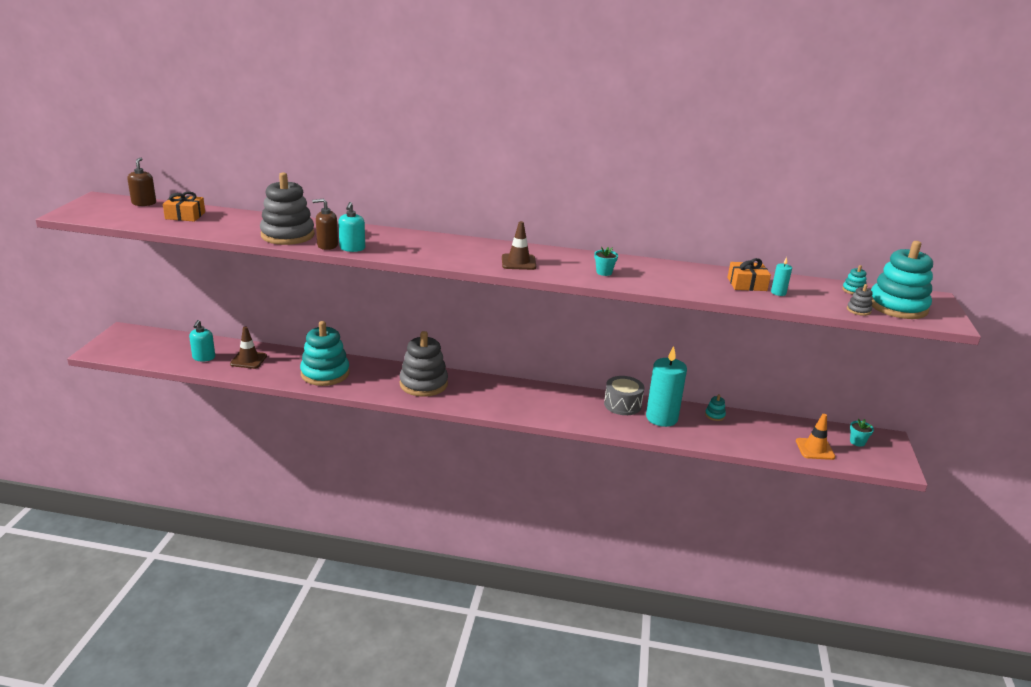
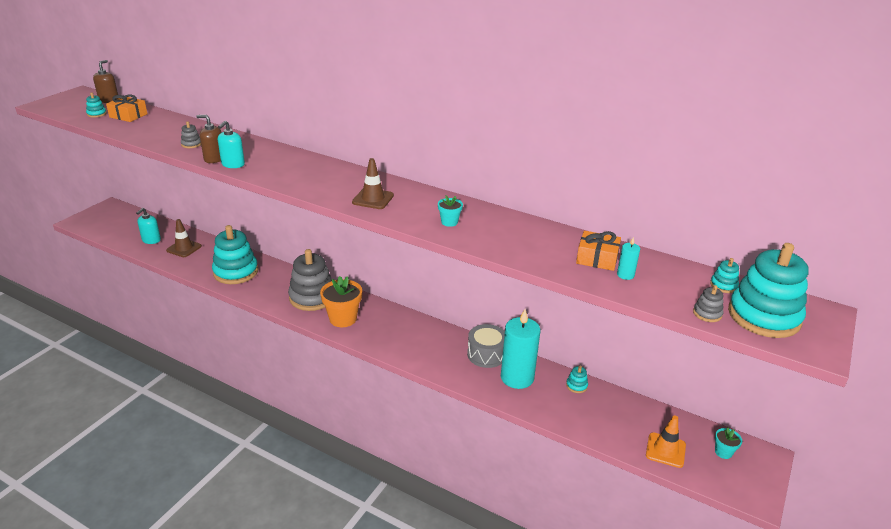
camera: 20 degrees right, 5 degrees up
(146, 217) = (96, 114): none -> turquoise stacking toy
(287, 235) = (191, 144): grey stacking toy -> grey stacking toy, size x0.40
(468, 397) = (343, 319): none -> orange flower pot

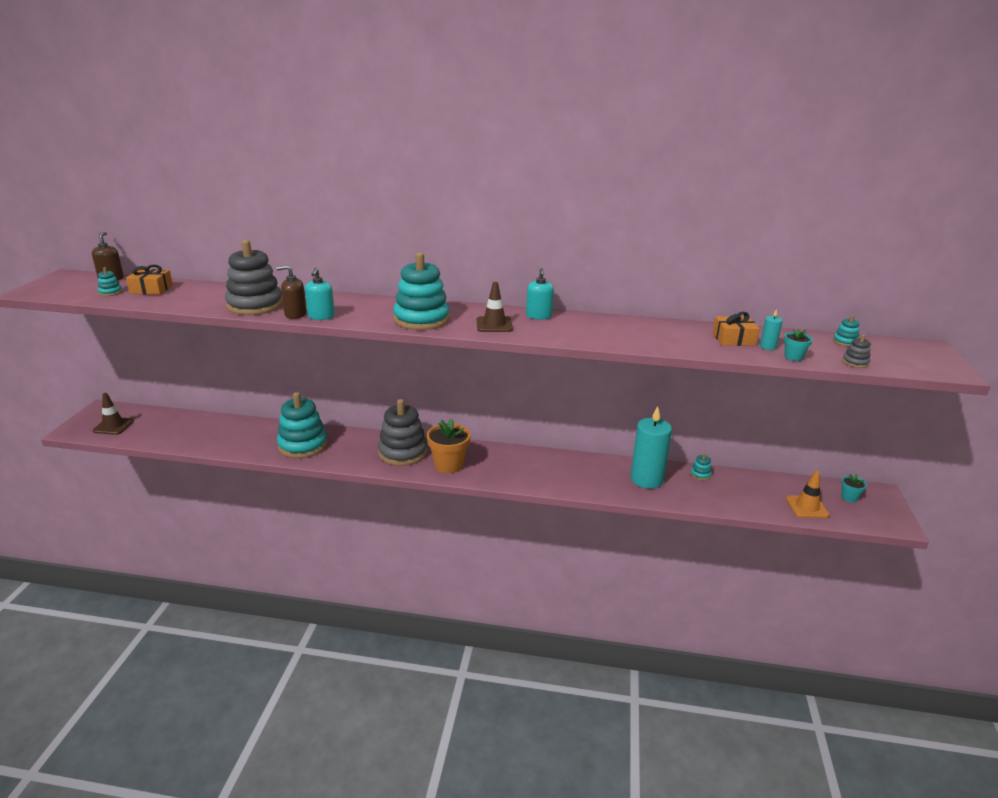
camera: 20 degrees left, 5 degrees down
(151, 240) = (180, 433): turquoise soap dispenser -> turquoise soap dispenser (539, 316)
(184, 248) = (225, 434): brown traffic cone -> brown traffic cone (113, 426)
(191, 144) = (255, 305): grey stacking toy -> grey stacking toy, size x2.47
(449, 222) = (583, 332): turquoise flower pot -> turquoise flower pot (793, 357)
(486, 354) = (606, 467): grey drum -> none
(764, 316) = (895, 357): turquoise stacking toy -> turquoise stacking toy (421, 319)

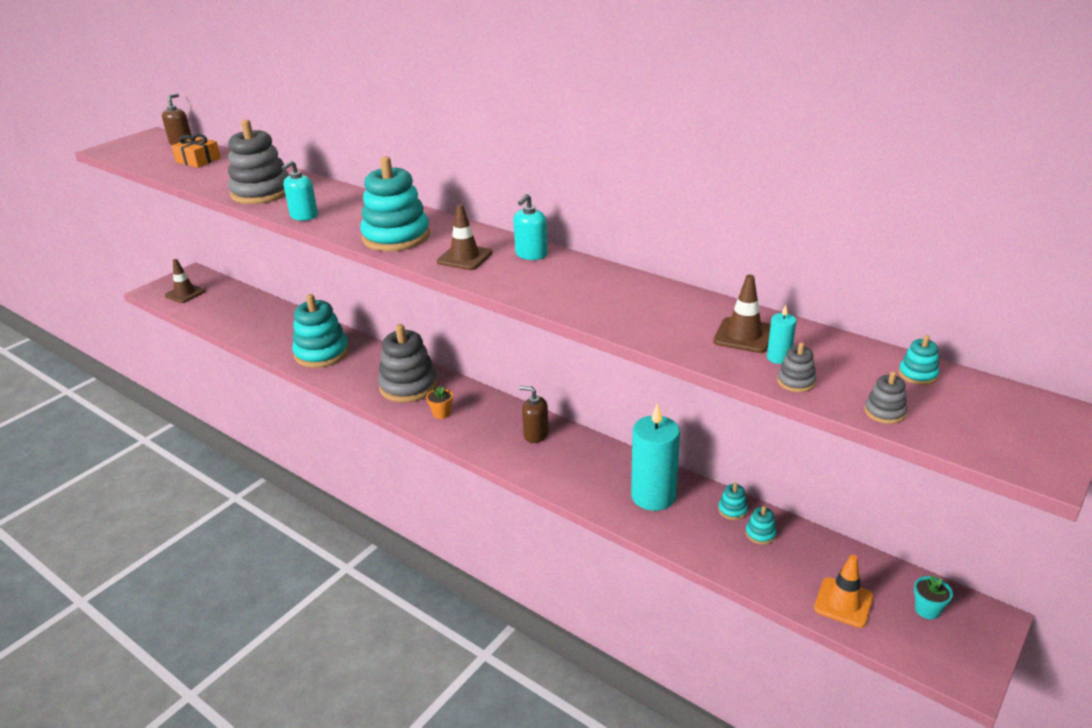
camera: 30 degrees right, 5 degrees up
(110, 292) = (163, 159): turquoise stacking toy -> turquoise stacking toy (760, 534)
(295, 314) = (284, 209): brown soap dispenser -> brown soap dispenser (536, 435)
(448, 465) = (441, 413): orange flower pot -> orange flower pot, size x0.51
(733, 339) = (744, 335): orange gift -> brown traffic cone
(793, 357) = (796, 382): turquoise flower pot -> grey stacking toy

